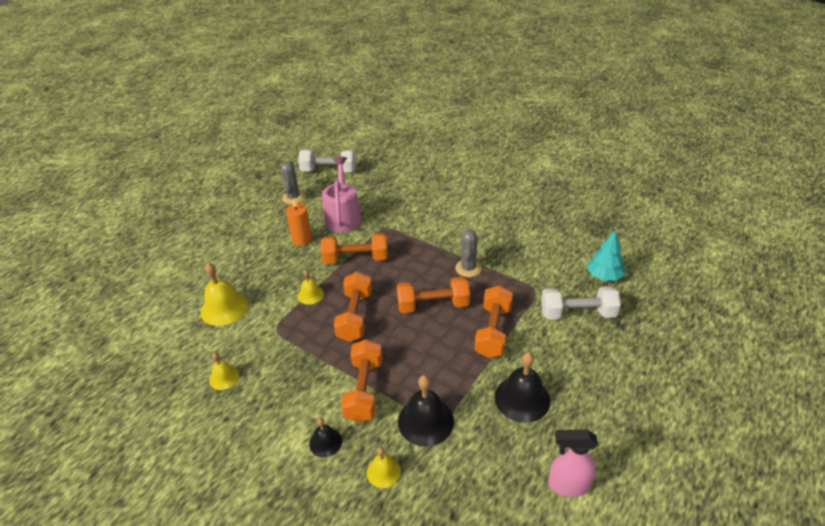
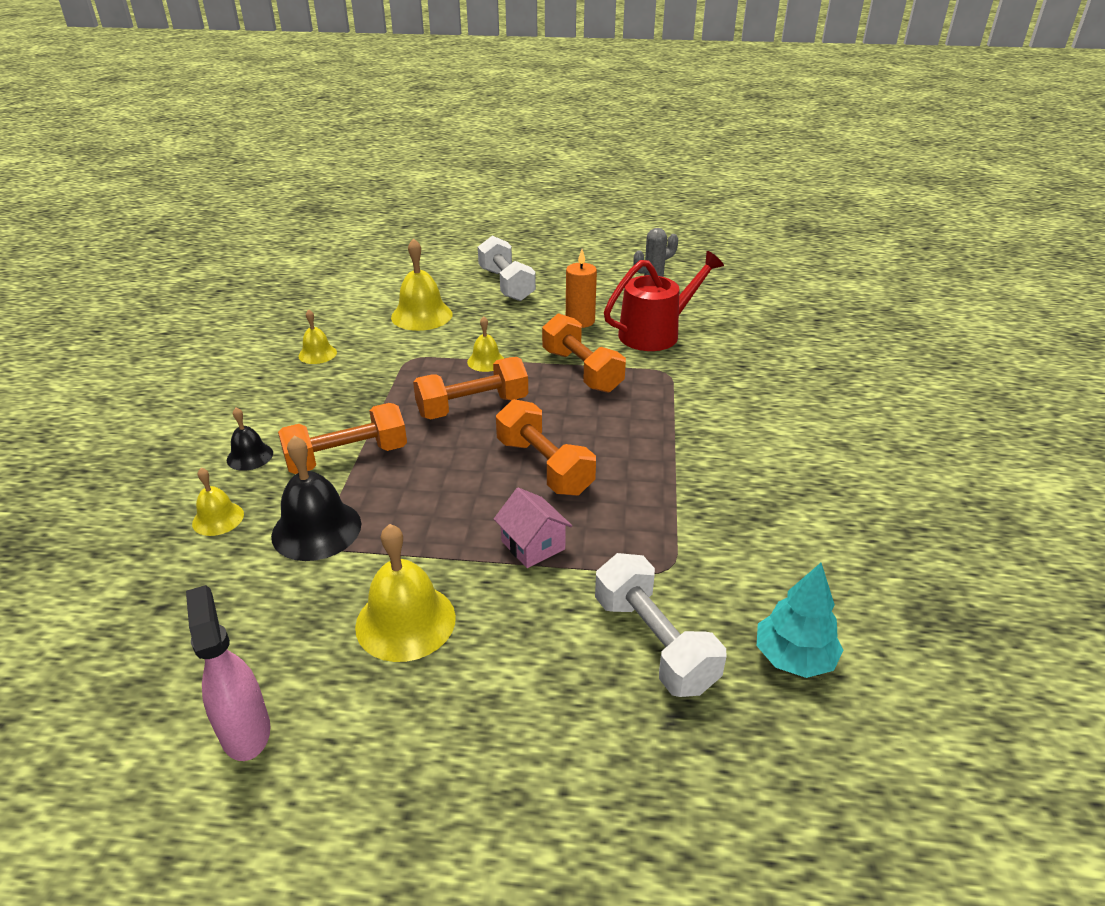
camera: 60 degrees right, 5 degrees down
(328, 170) = (736, 291): white dumbbell -> white dumbbell (506, 285)
(343, 216) = (655, 333): pink watering can -> red watering can
(468, 268) = (654, 477): grey cactus -> none
(493, 331) = (533, 545): orange dumbbell -> pink house
(522, 398) = (405, 621): black bell -> yellow bell

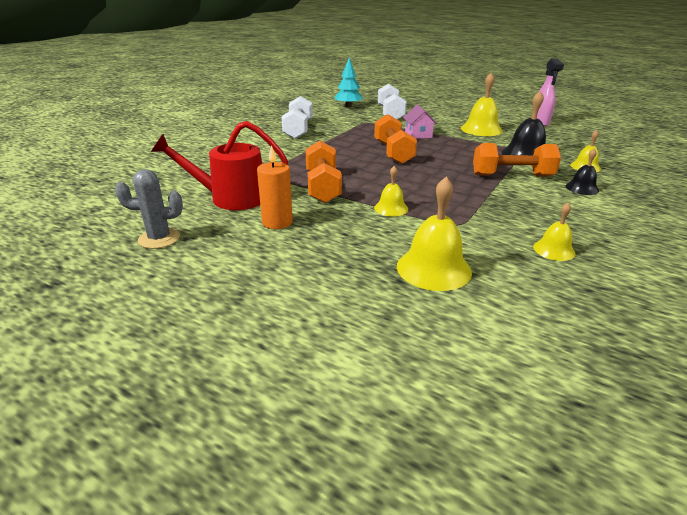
camera: 155 degrees left, 5 degrees down
(472, 407) = (419, 183): orange dumbbell -> none
(506, 285) = (306, 287): white dumbbell -> white dumbbell (298, 130)

